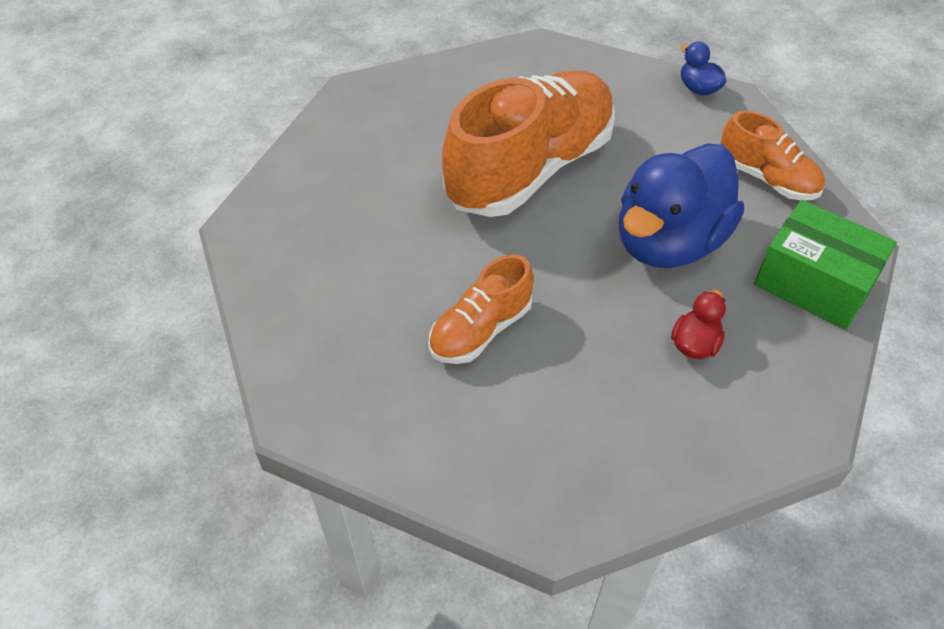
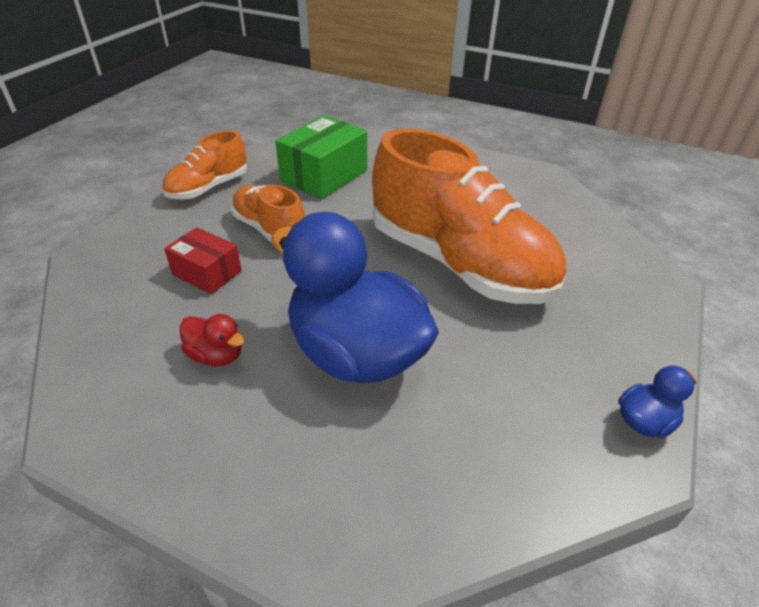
camera: 90 degrees right, 10 degrees down
(572, 378) = (207, 273): none -> red box
(767, 178) = (469, 472): orange shoe -> orange shoe (208, 188)
(814, 283) = (275, 487): green box -> green box (324, 175)

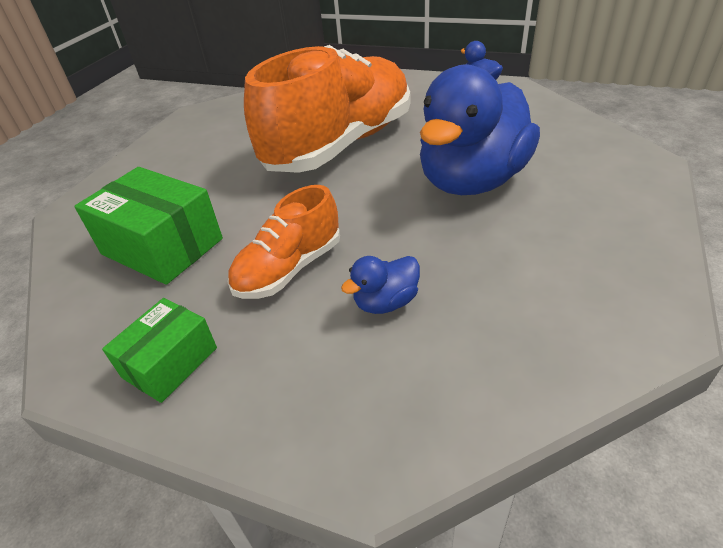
camera: 90 degrees left, 0 degrees up
(207, 273) = (386, 302): red box -> blue duck
(208, 188) = (170, 362): orange shoe -> green box
(216, 355) = (513, 258): red duck -> none

